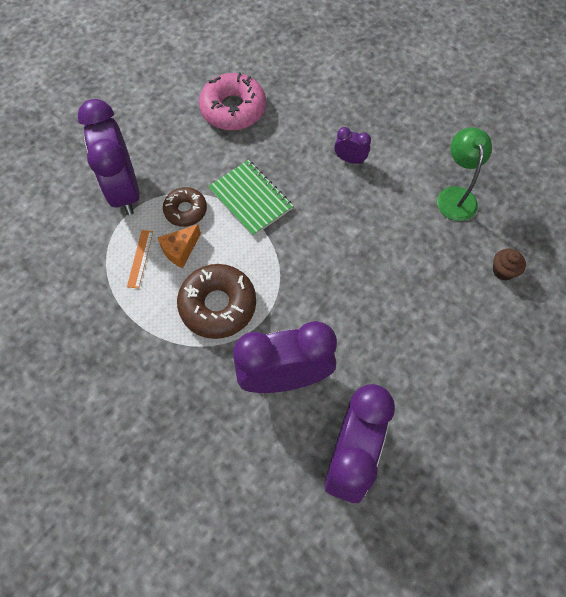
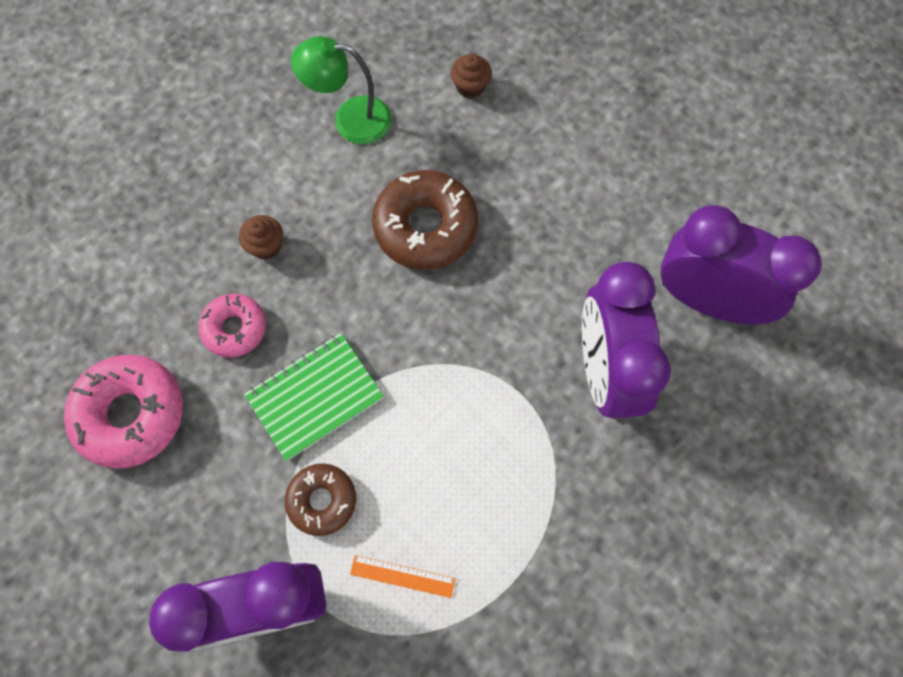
camera: 85 degrees left, 5 degrees up
(180, 250) = (394, 510): orange cheese -> none
(218, 305) = (492, 455): brown donut -> brown donut (425, 227)
(291, 151) = (235, 328): none -> pink donut
(350, 159) = (266, 246): purple clock -> brown cupcake

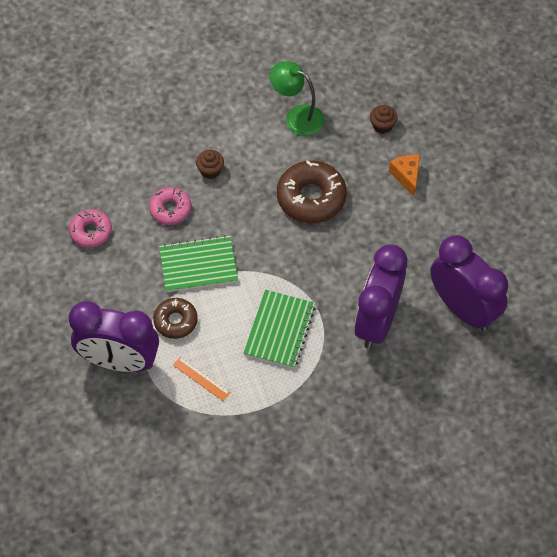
camera: 25 degrees right, 10 degrees down
(131, 414) = (91, 232): pink donut -> pink donut, size x0.60
(478, 445) = (279, 330): none -> green notebook
(537, 144) = (406, 176): none -> orange cheese

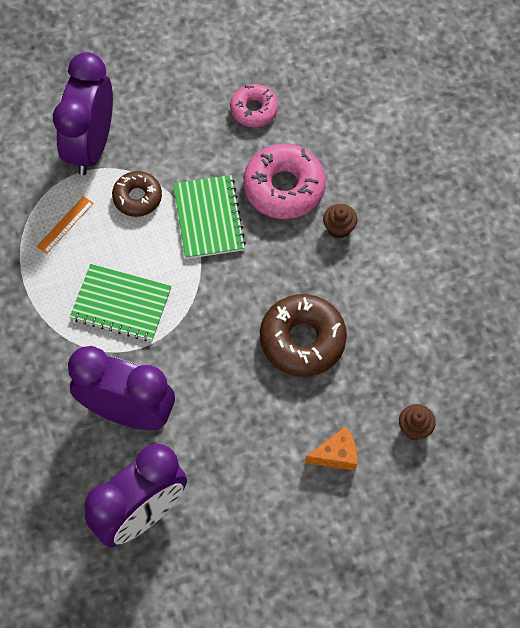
camera: 90 degrees right, 5 degrees up
(170, 209) = (284, 187): pink donut -> pink donut, size x1.66
(297, 117) = (423, 324): green lamp -> none

